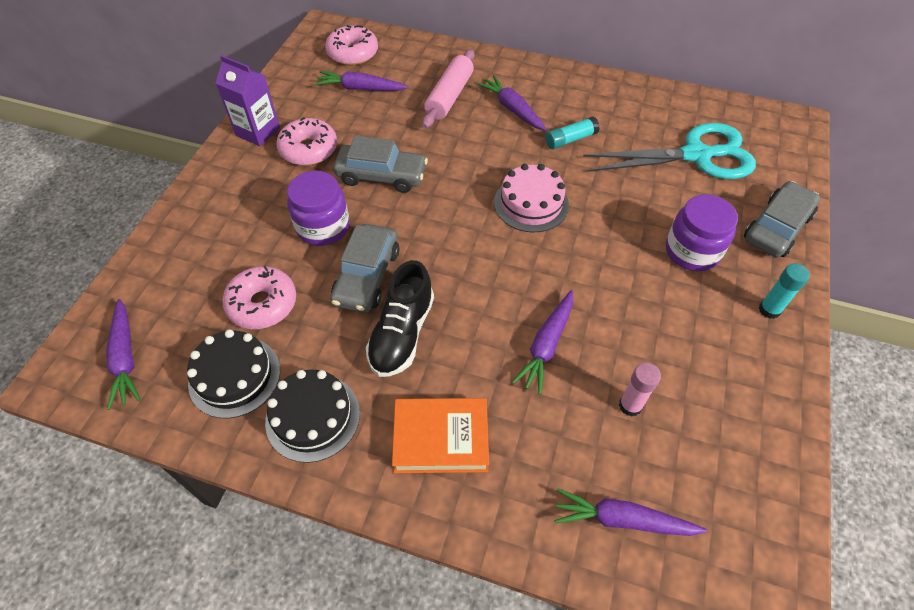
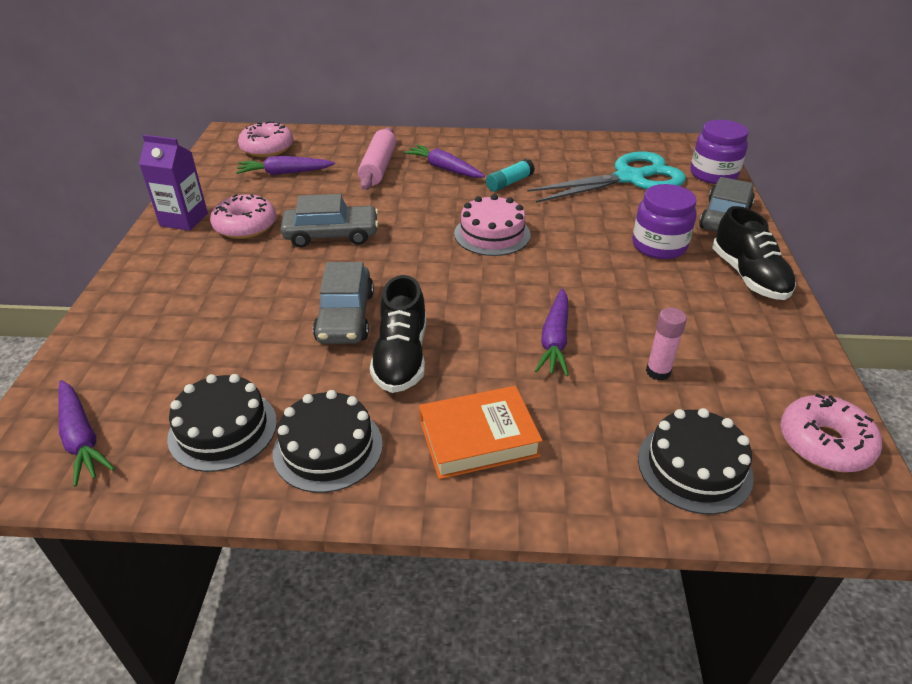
camera: 15 degrees left, 15 degrees down
(262, 304) = (236, 359): pink donut -> pink donut (824, 443)
(323, 227) = (283, 285): purple jar -> purple jar (713, 174)
(622, 519) = (694, 467): purple carrot -> black cake
(769, 310) = (748, 276): turquoise glue stick -> black shoe

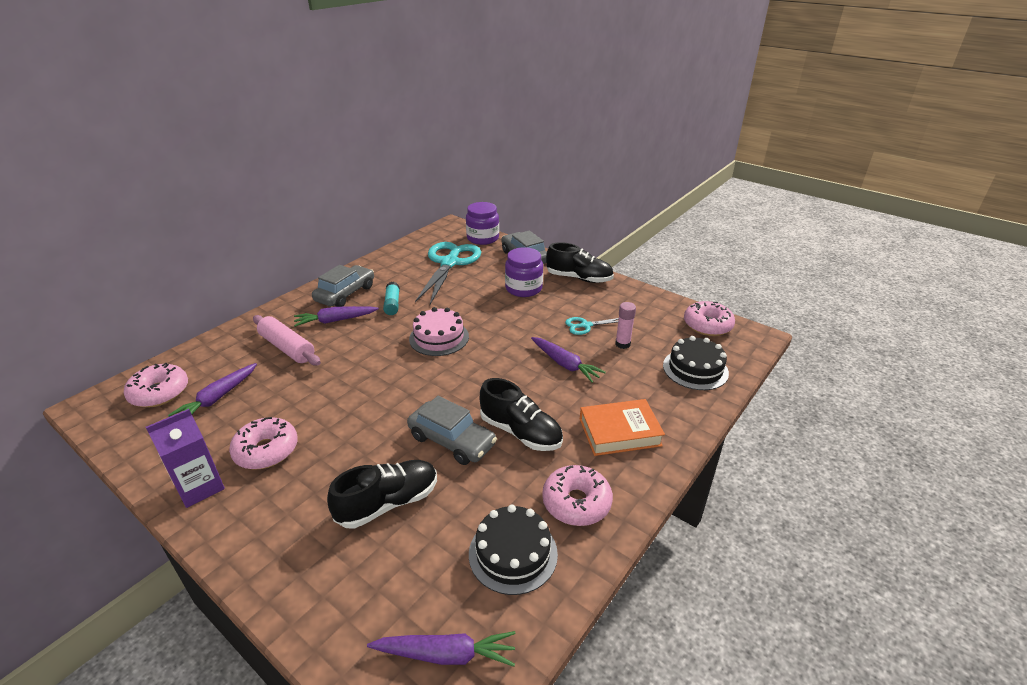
camera: 55 degrees left, 5 degrees down
(233, 319) = (388, 503): none -> black shoe
(328, 448) = (576, 502): black cake -> pink donut
(331, 235) = (345, 408): grey car -> grey car (345, 294)
(478, 438) = (619, 432): orange book -> orange book turned 60 degrees clockwise
(654, 324) = (585, 325): none -> turquoise scissors

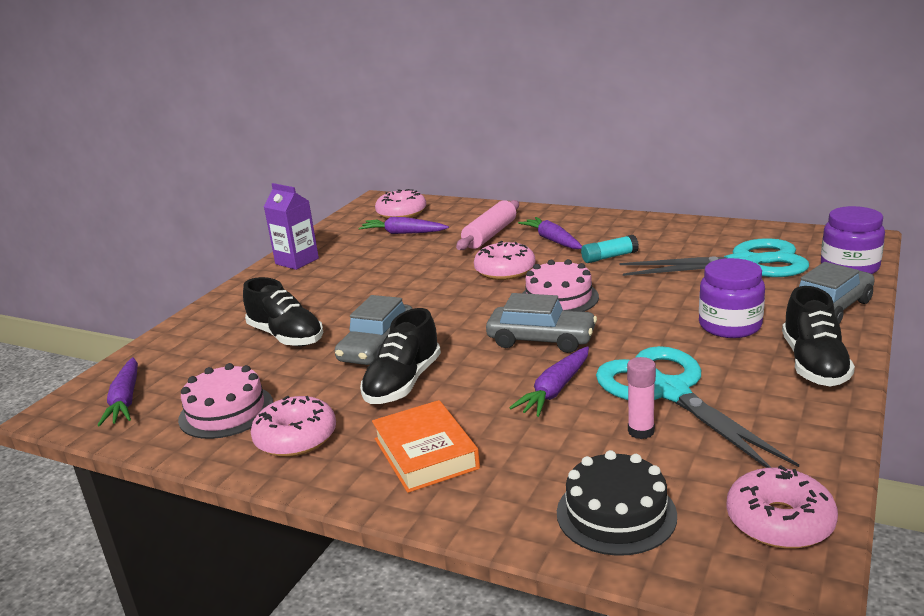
camera: 80 degrees right, 10 degrees down
(266, 450) = (342, 270): pink donut -> pink donut (505, 270)
(345, 294) = (609, 230): grey car -> grey car (541, 339)
(513, 553) = (226, 411): black cake -> pink cake
(585, 325) = (668, 391): turquoise scissors -> turquoise scissors, size x2.19

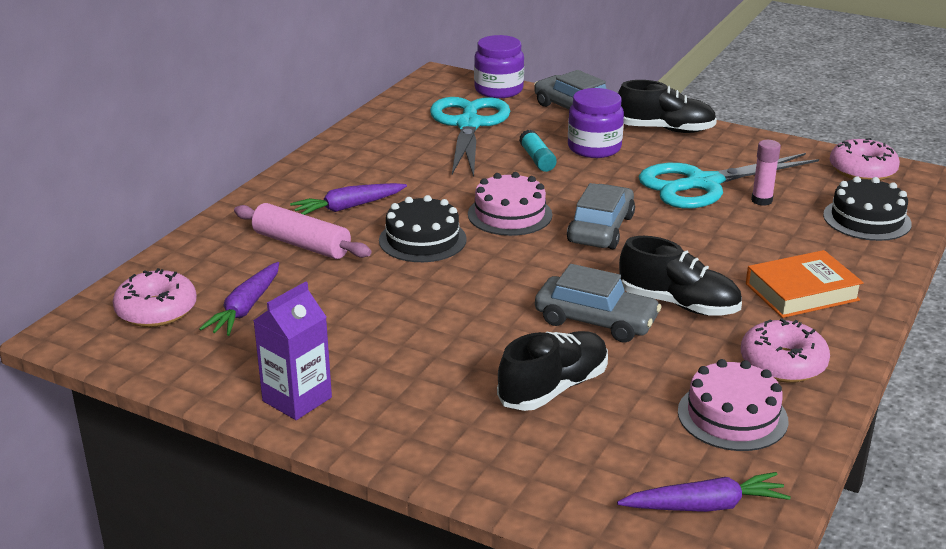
camera: 90 degrees left, 5 degrees up
(505, 270) = (422, 240): pink donut -> black cake
(555, 390) = (697, 229): purple carrot -> none
(609, 257) = (417, 181): turquoise glue stick -> turquoise glue stick (537, 159)

